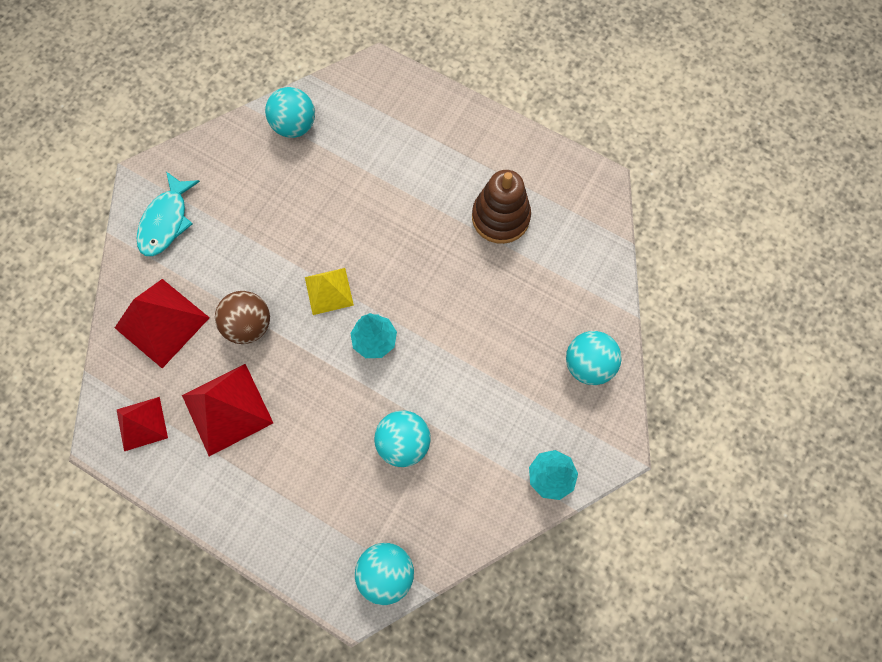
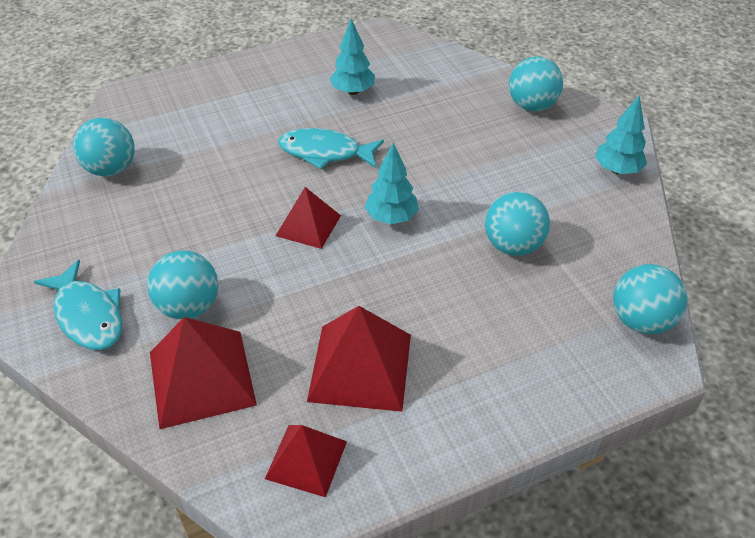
camera: 55 degrees left, 25 degrees down
(210, 272) = (189, 306): none -> turquoise ball
(249, 325) = (283, 302): brown ball -> none
(329, 291) = (308, 225): yellow pyramid -> red pyramid
(412, 248) = (325, 152): none -> turquoise fish
(500, 217) = (353, 91): brown stacking toy -> turquoise tree

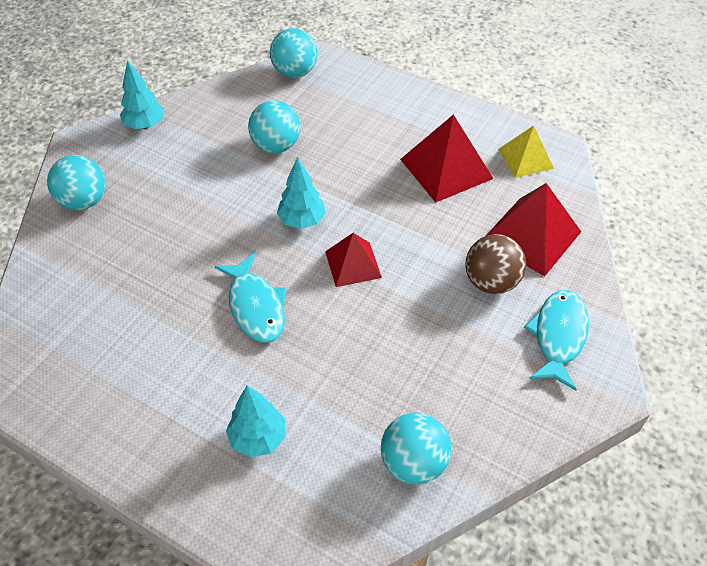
camera: 125 degrees left, 5 degrees up
(189, 306) = (491, 282): turquoise ball -> brown ball
(306, 460) = (525, 158): red pyramid -> yellow pyramid
(353, 91) = (143, 341): turquoise tree -> turquoise tree (258, 438)

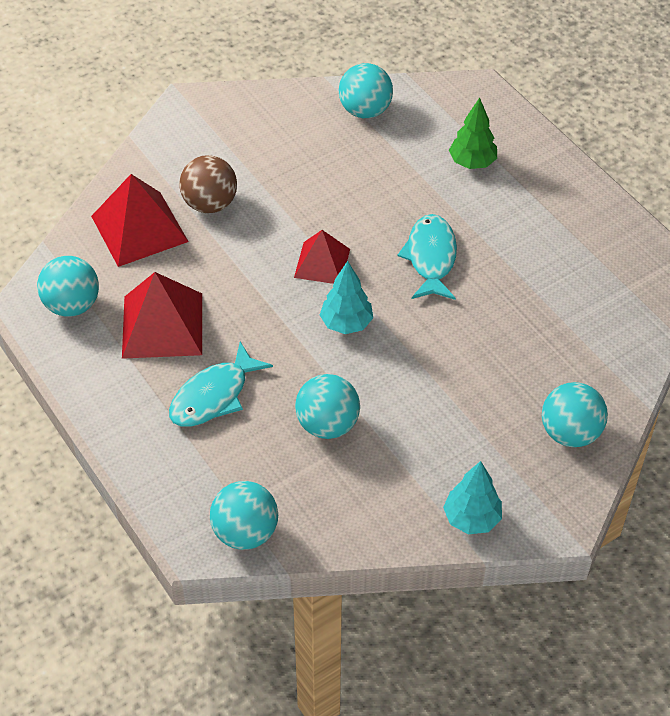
camera: 155 degrees left, 0 degrees up
(258, 438) = (472, 163): turquoise tree -> green tree
(525, 158) = (72, 305): yellow pyramid -> turquoise ball
(558, 336) = (191, 146): turquoise fish -> turquoise fish (214, 396)

